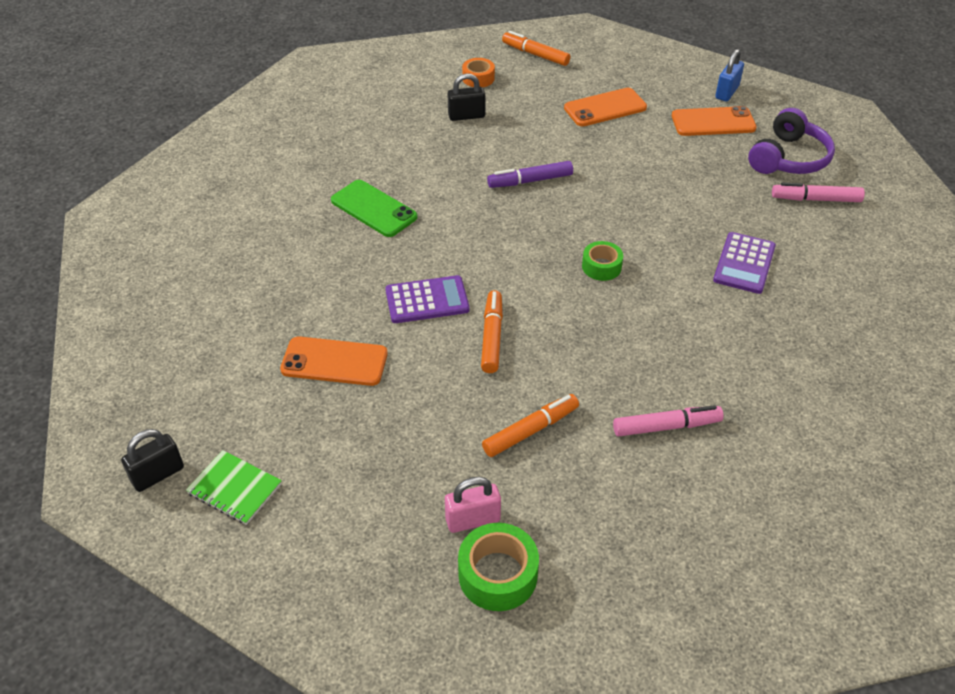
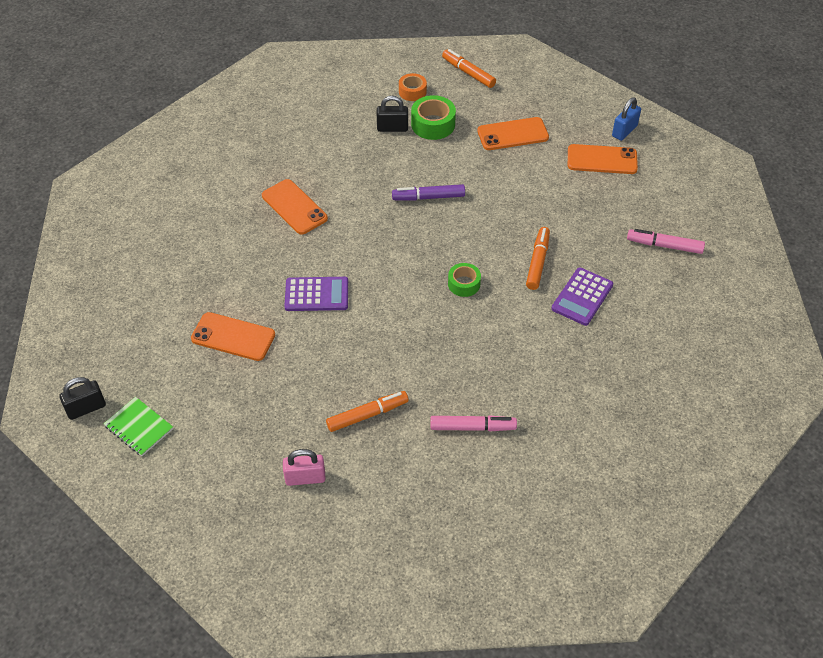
camera: 10 degrees right, 5 degrees up
(373, 209) = (294, 207): green phone -> orange phone
(492, 337) = (359, 333): orange marker -> orange marker (537, 262)
(498, 575) = (312, 522): green tape -> green tape (433, 124)
(788, 158) = (655, 203): purple headphones -> none

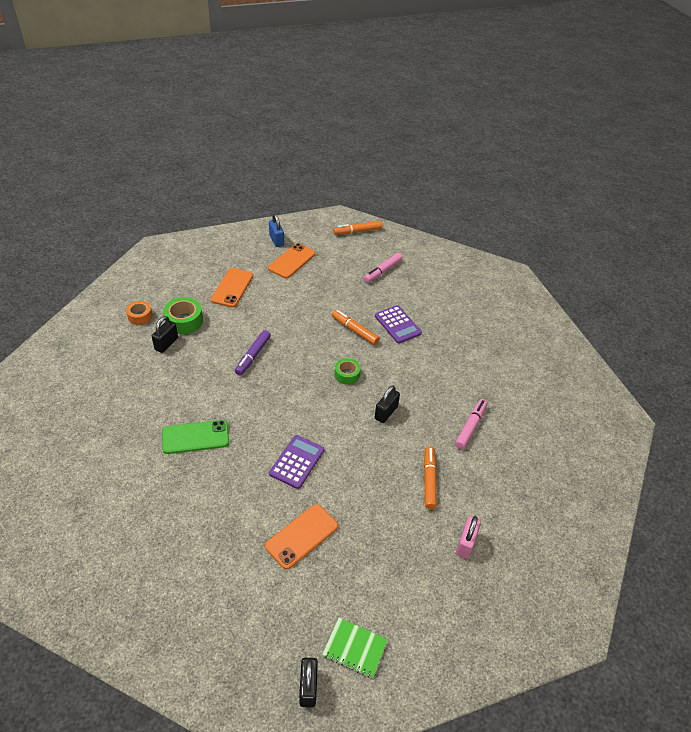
camera: 65 degrees left, 5 degrees down
(139, 427) = (355, 648): green notebook -> green notebook turned 45 degrees clockwise
(294, 207) = (195, 437): orange phone -> green phone
(434, 340) = (386, 413): none -> black padlock
(468, 73) = (152, 280): orange marker -> orange marker (357, 231)

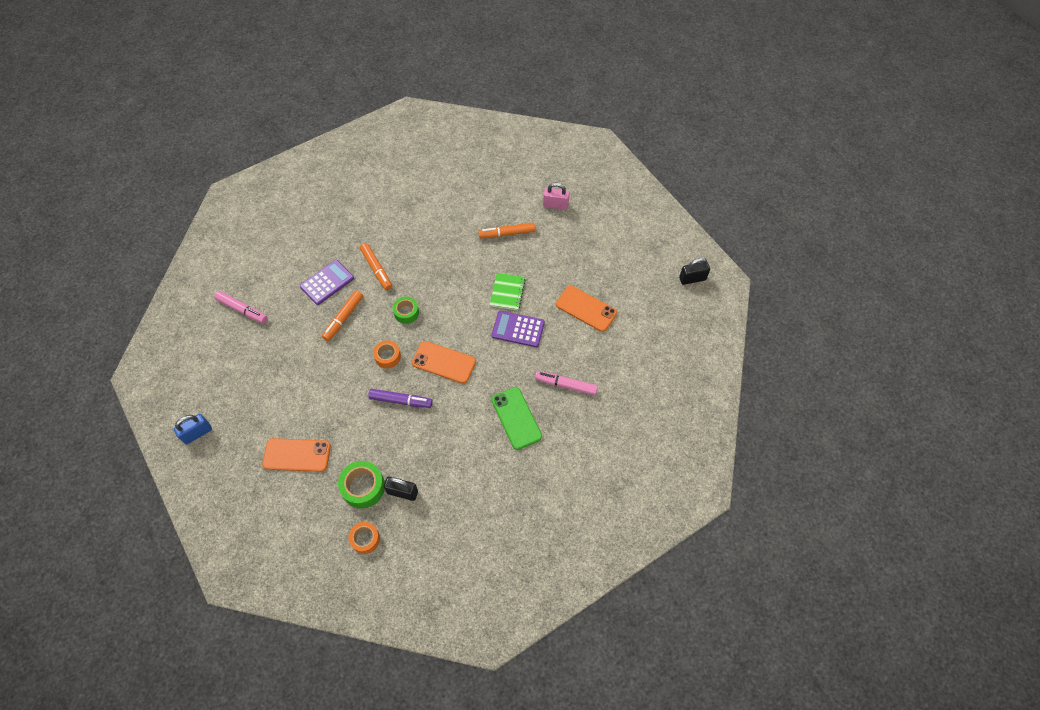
camera: 100 degrees left, 15 degrees up
(292, 261) = (237, 405): orange phone -> orange phone (444, 362)
(302, 354) = (387, 356): none -> orange tape
(355, 648) = (657, 258): green notebook -> green notebook (507, 292)
(357, 231) = (169, 348): orange marker -> orange marker (376, 269)
(386, 413) = (445, 274): black padlock -> none
(470, 427) = (443, 212): pink marker -> pink marker (565, 385)

